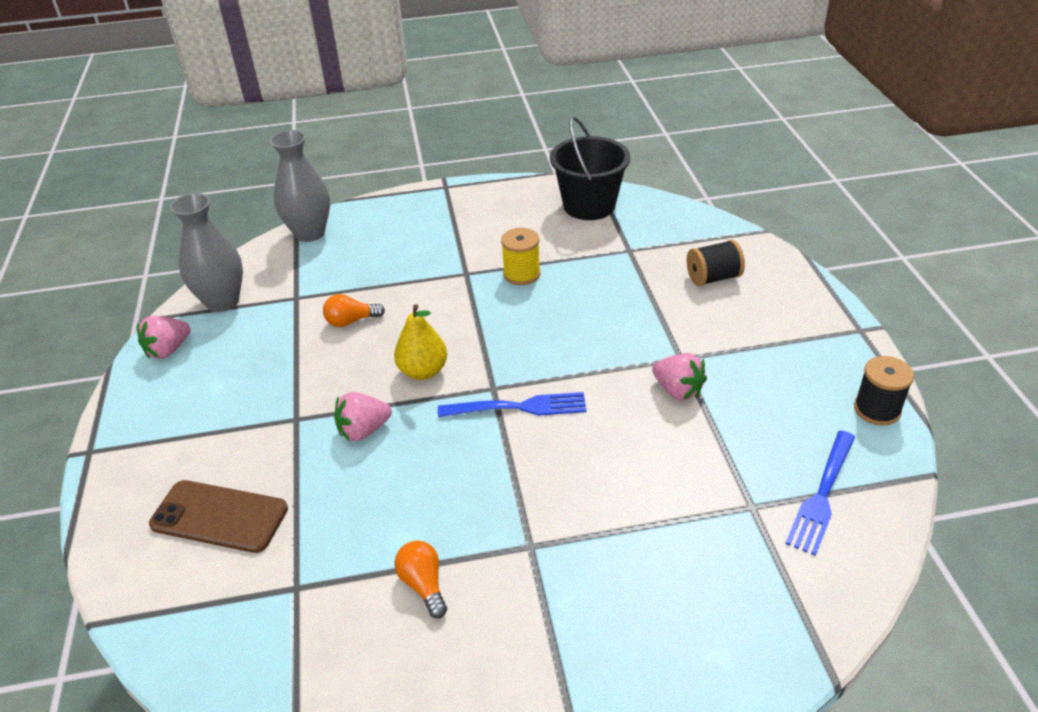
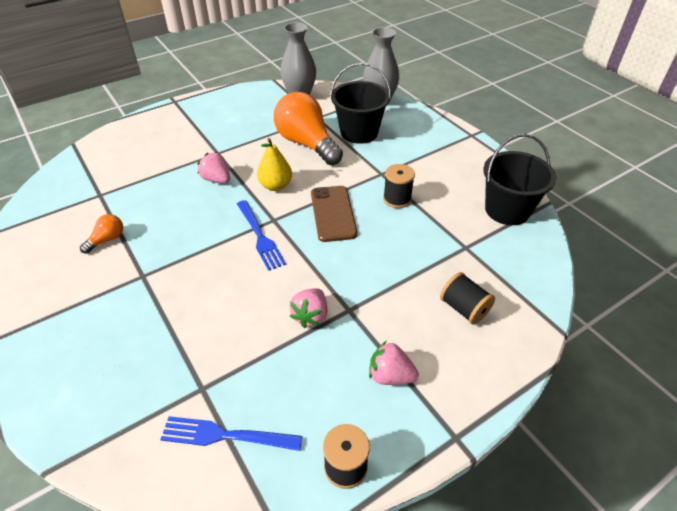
camera: 65 degrees right, 5 degrees up
(168, 350) = (253, 94): pink strawberry -> pink strawberry (390, 375)
(219, 517) = (141, 154): brown phone -> brown phone (333, 213)
(351, 321) = (307, 144): orange light bulb -> orange light bulb, size x2.28
(366, 269) = (359, 132): none -> black bucket
(521, 274) = (397, 199): yellow spool -> black spool

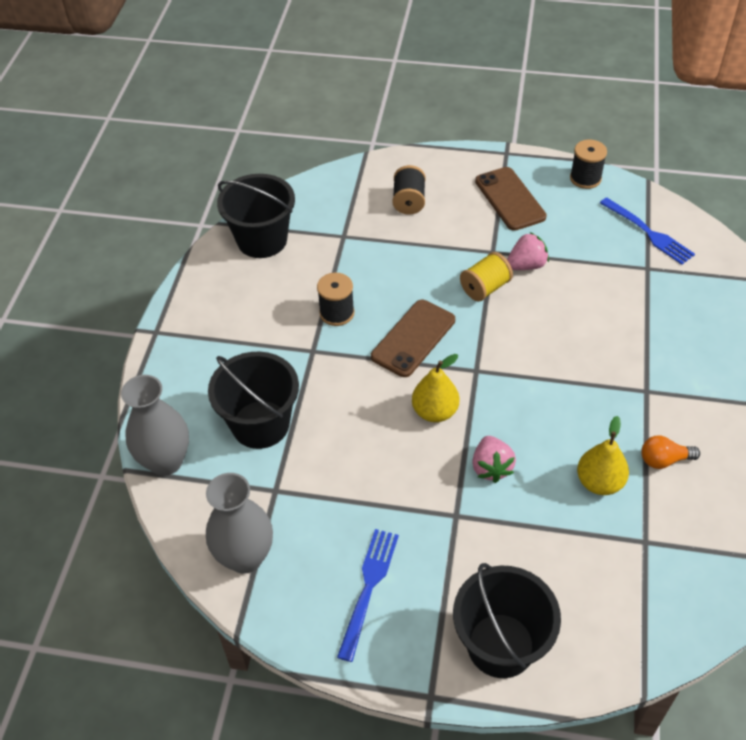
camera: 135 degrees left, 5 degrees up
(145, 206) = (599, 482): none -> yellow pear
(155, 126) = (500, 645): none -> black bucket
(260, 236) = (505, 360): blue fork -> blue fork (368, 588)
(307, 144) = (338, 451): orange light bulb -> none
(323, 276) = (485, 288): none -> yellow spool
(390, 375) = (510, 199): pink strawberry -> brown phone

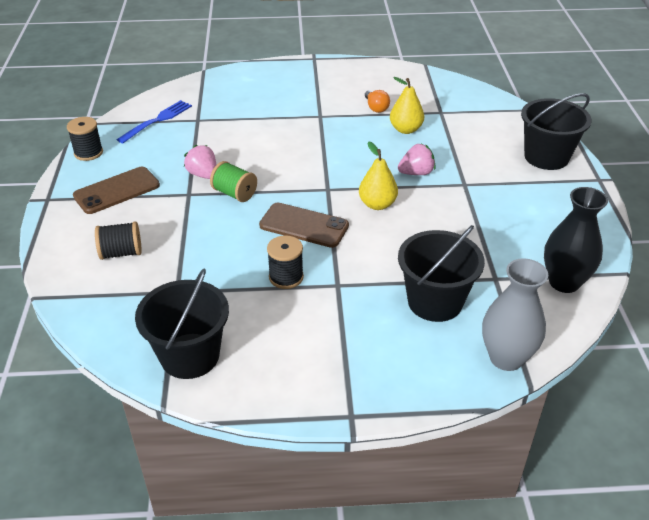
camera: 105 degrees left, 10 degrees down
(245, 557) = (564, 282): grey vase -> black vase
(368, 588) = (546, 215): blue fork -> none
(485, 288) = (234, 193): yellow spool -> green spool

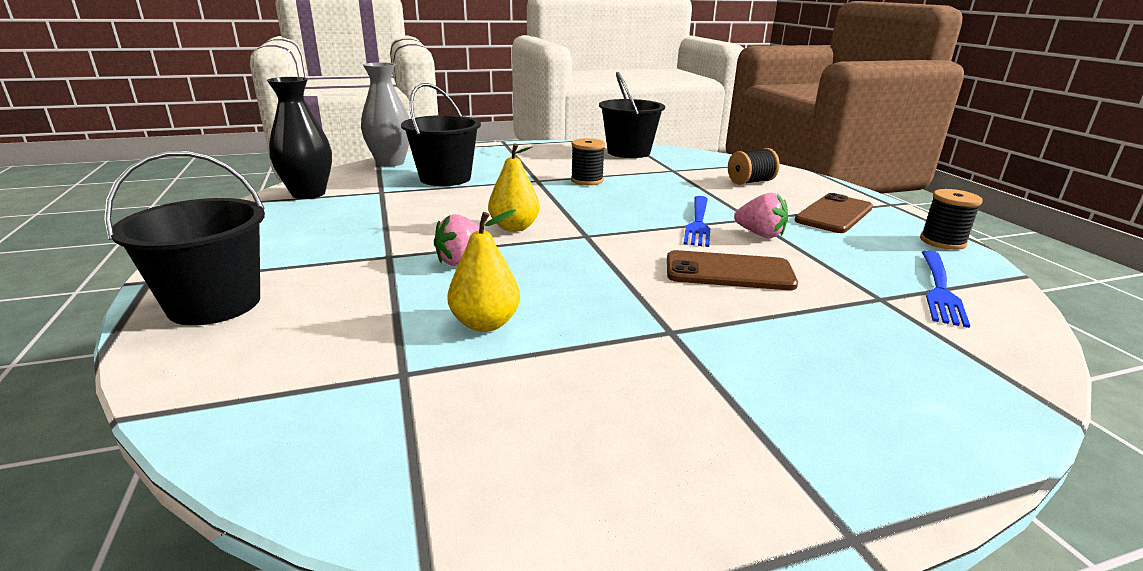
camera: 165 degrees right, 15 degrees down
(234, 193) = (698, 222): green spool -> blue fork
(304, 225) = (593, 207): brown phone -> brown phone (729, 272)
(376, 108) = (561, 364): orange light bulb -> none

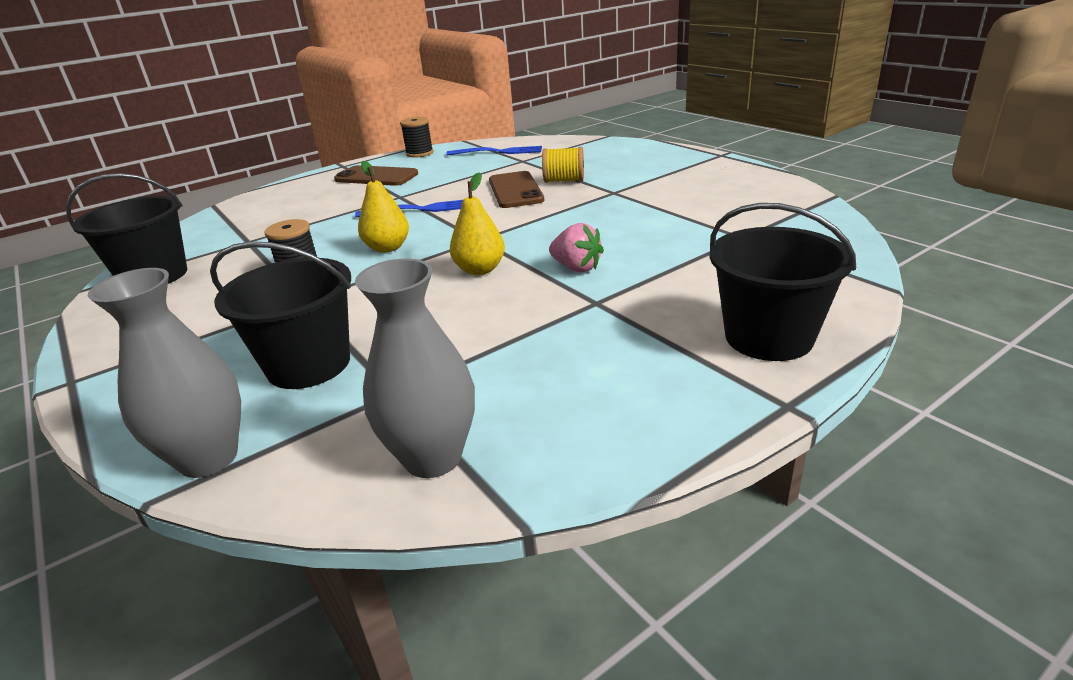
camera: 105 degrees left, 5 degrees up
(308, 194) = (433, 457): black vase -> grey vase
(485, 323) = (663, 233): yellow pear -> yellow pear (387, 248)
(750, 182) = (289, 207): black spool -> none
(752, 308) = (564, 181): none -> yellow spool
(760, 234) = (436, 190): pink strawberry -> none

